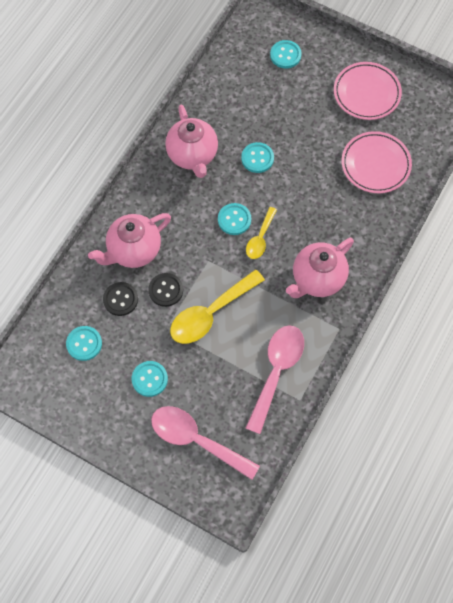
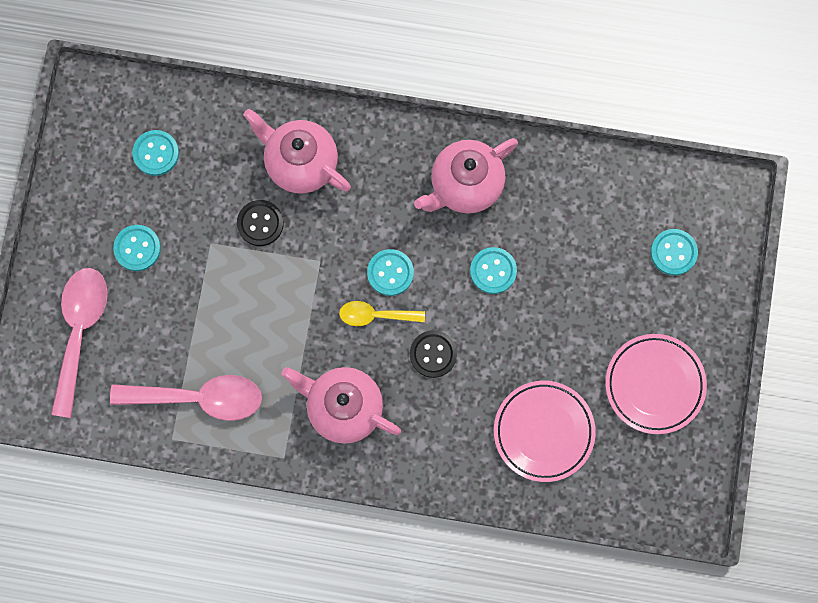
camera: 70 degrees right, 10 degrees up
(120, 299) = (228, 173): black button -> black button (433, 354)
(210, 313) = (248, 290): yellow spoon -> none

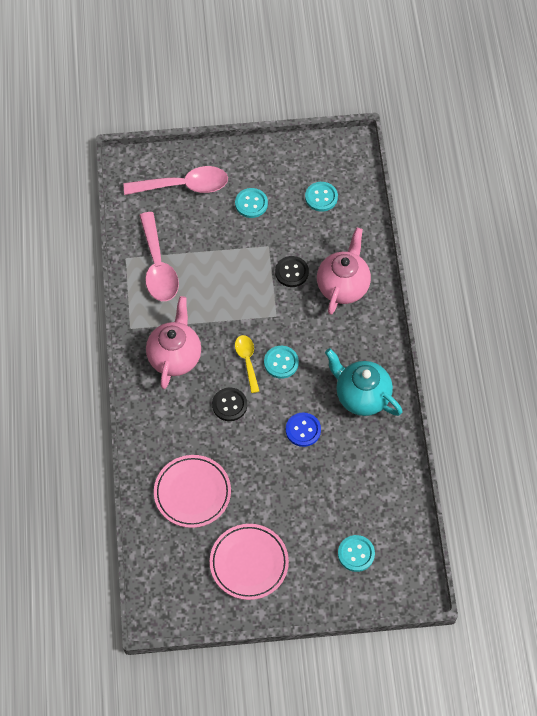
camera: 75 degrees right, 15 degrees down
(465, 185) = (361, 396): pink teapot -> turquoise teapot
(493, 271) = (303, 430): turquoise button -> blue button

